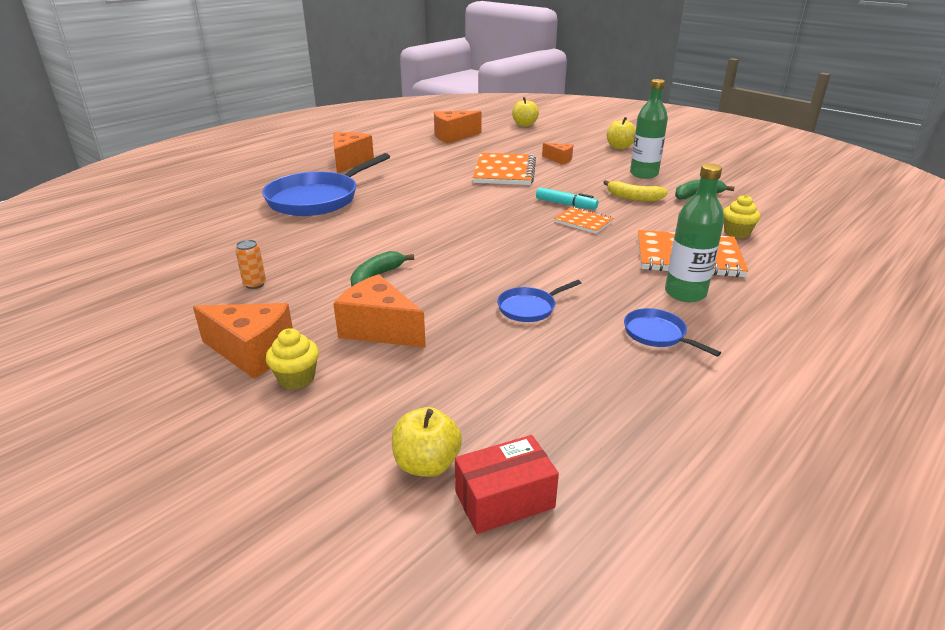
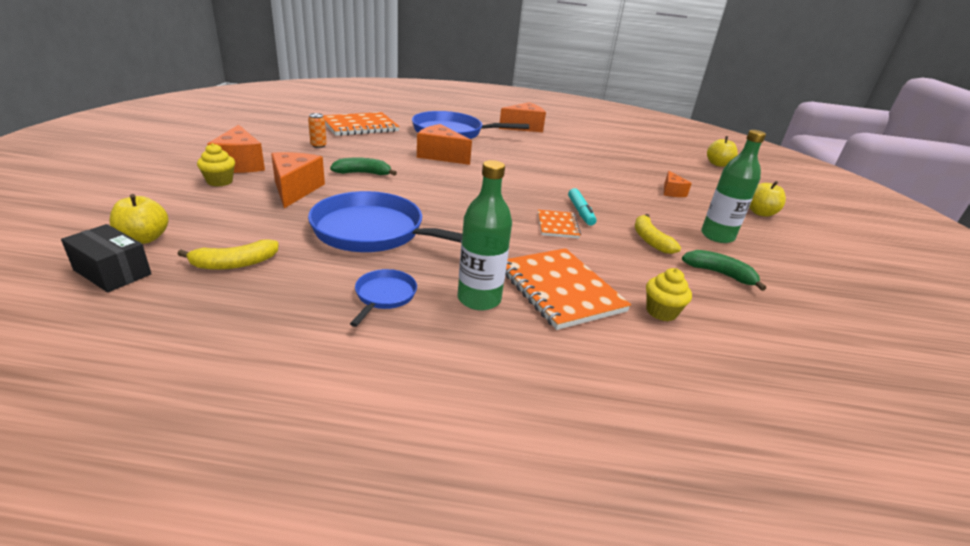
camera: 50 degrees right, 0 degrees up
(453, 136) = (634, 145): orange cheese -> orange cheese (440, 156)
(504, 171) = (602, 176): orange notebook -> orange notebook (360, 126)
(504, 499) = (112, 272): red box -> black box
(529, 308) = (374, 232): blue pan -> blue pan, size x2.17
(542, 405) = (234, 264): none -> yellow banana

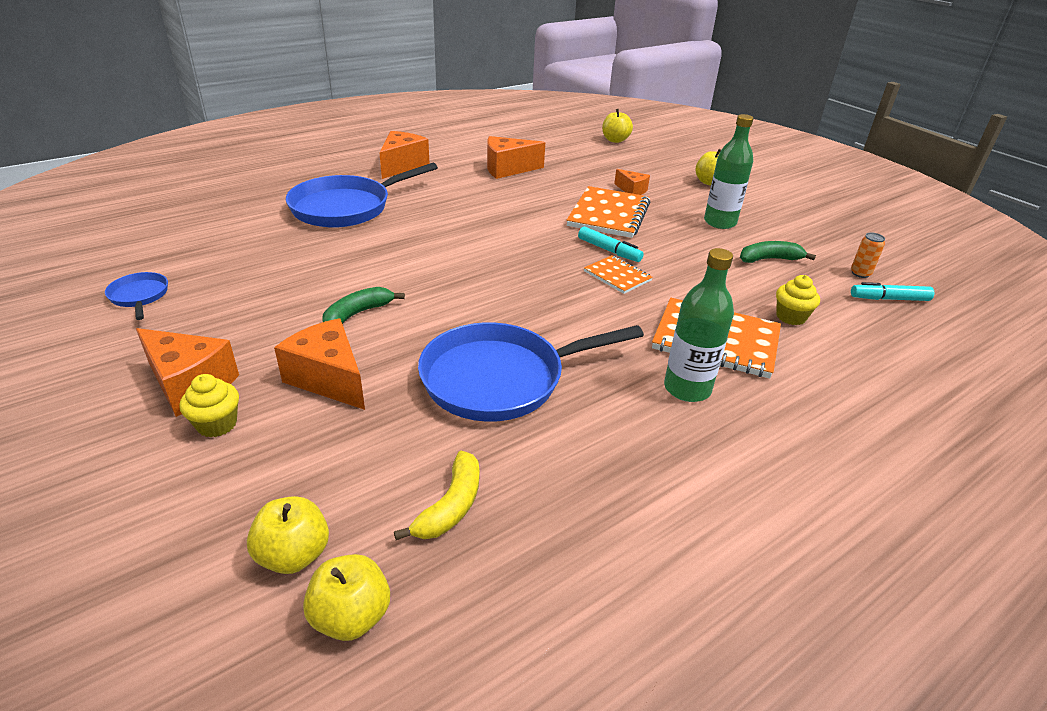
camera: 40 degrees left, 5 degrees up
(112, 272) = (351, 616): black box -> yellow apple
(318, 145) = (232, 303): orange can -> orange can (860, 273)
(360, 126) = (227, 248): orange notebook -> orange notebook (609, 215)
(384, 296) = (627, 438): blue pan -> blue pan (139, 296)
(440, 156) = (390, 246): orange cheese -> orange cheese (507, 169)
(650, 240) = (691, 252): yellow banana -> none
(806, 355) = (889, 299): none -> turquoise marker

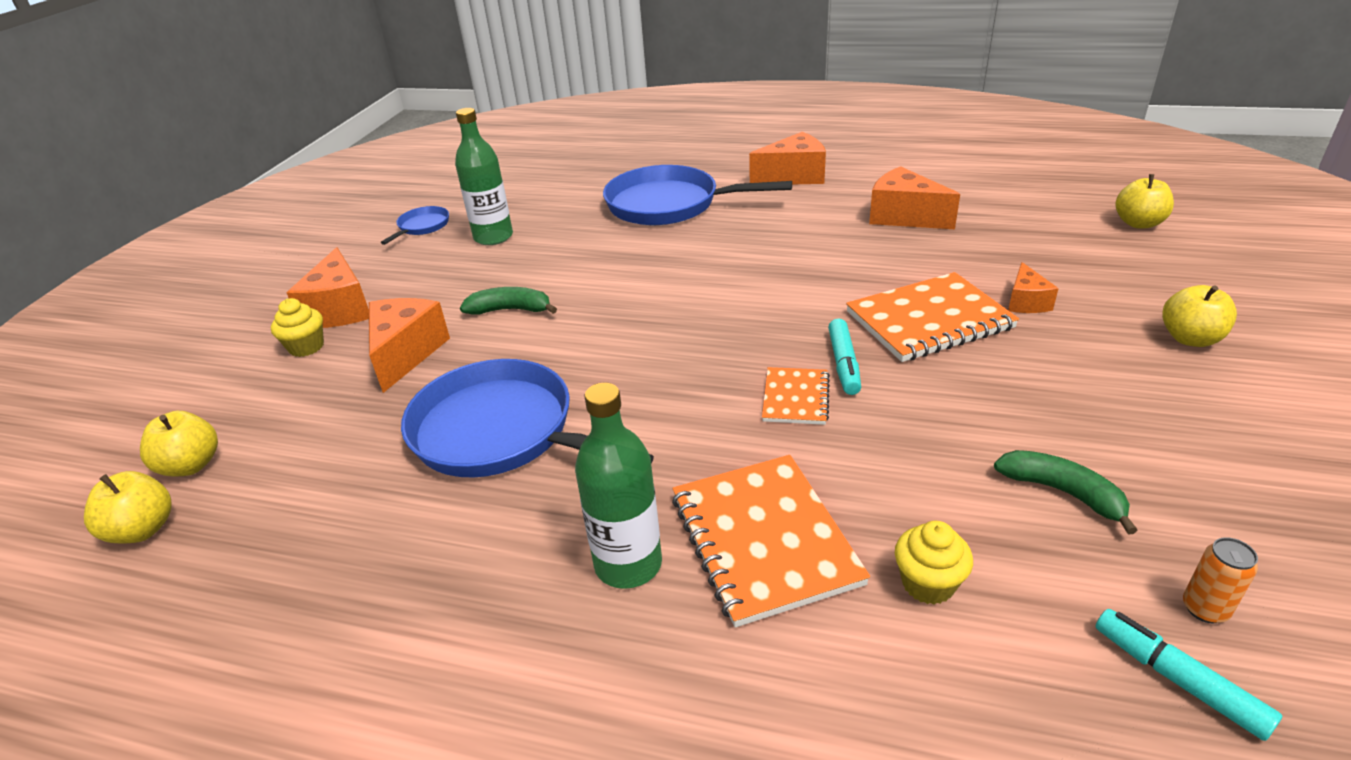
camera: 55 degrees right, 0 degrees up
(451, 506) = (296, 507): yellow banana -> none
(720, 222) = (1084, 402): green bottle -> green bottle (493, 237)

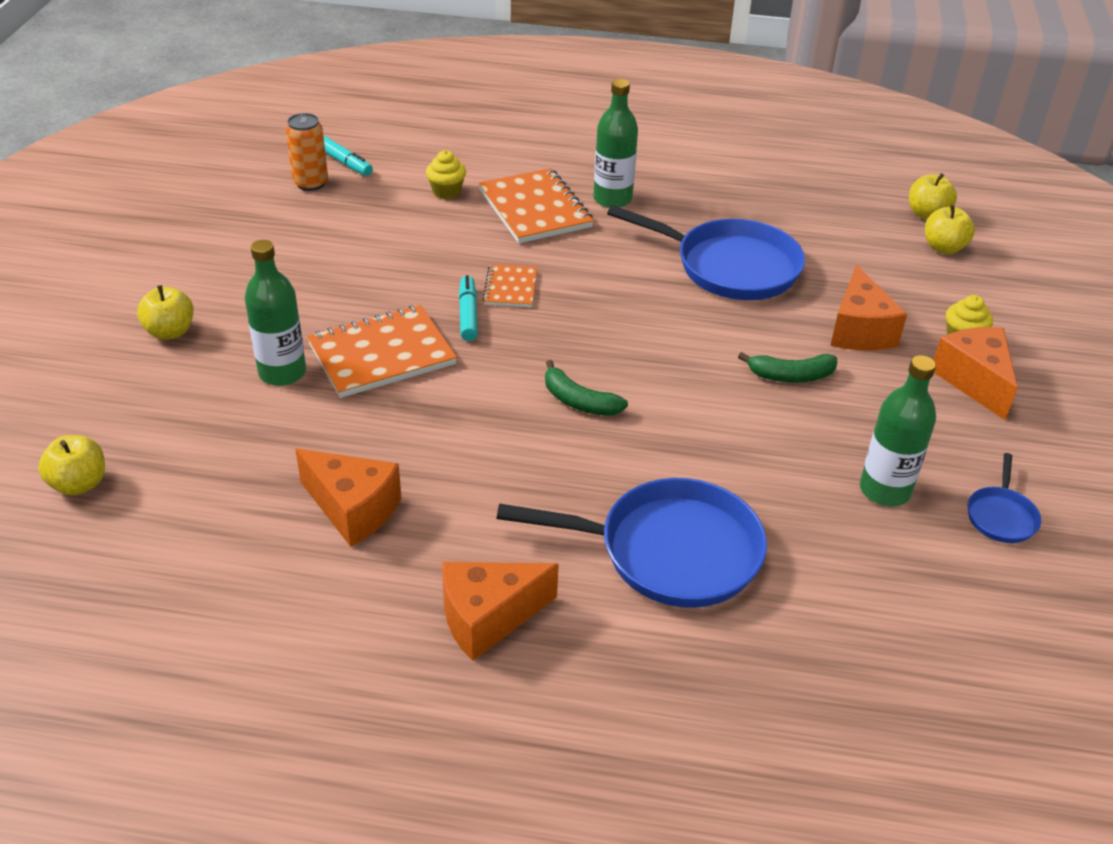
camera: 170 degrees right, 5 degrees up
(1026, 302) = (282, 373): orange cheese -> green bottle
(1063, 492) = (348, 230): green banana -> green banana (579, 401)
(1205, 609) = (310, 183): orange can -> orange can, size x1.59

